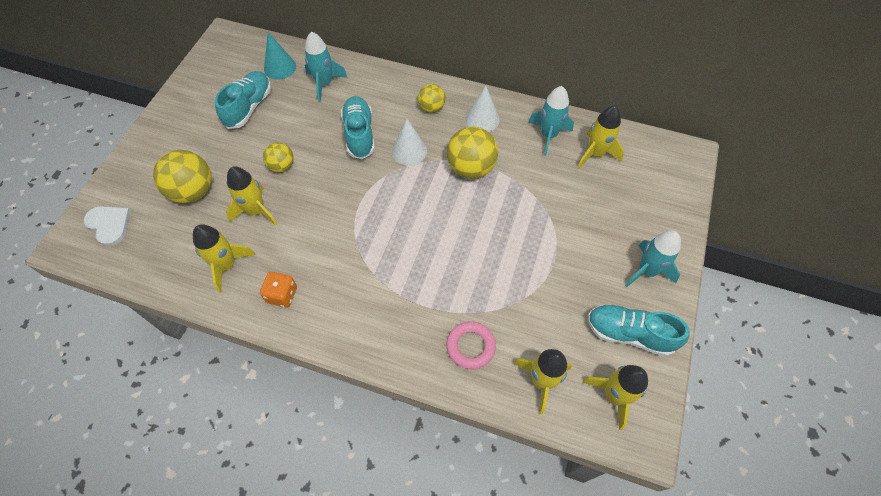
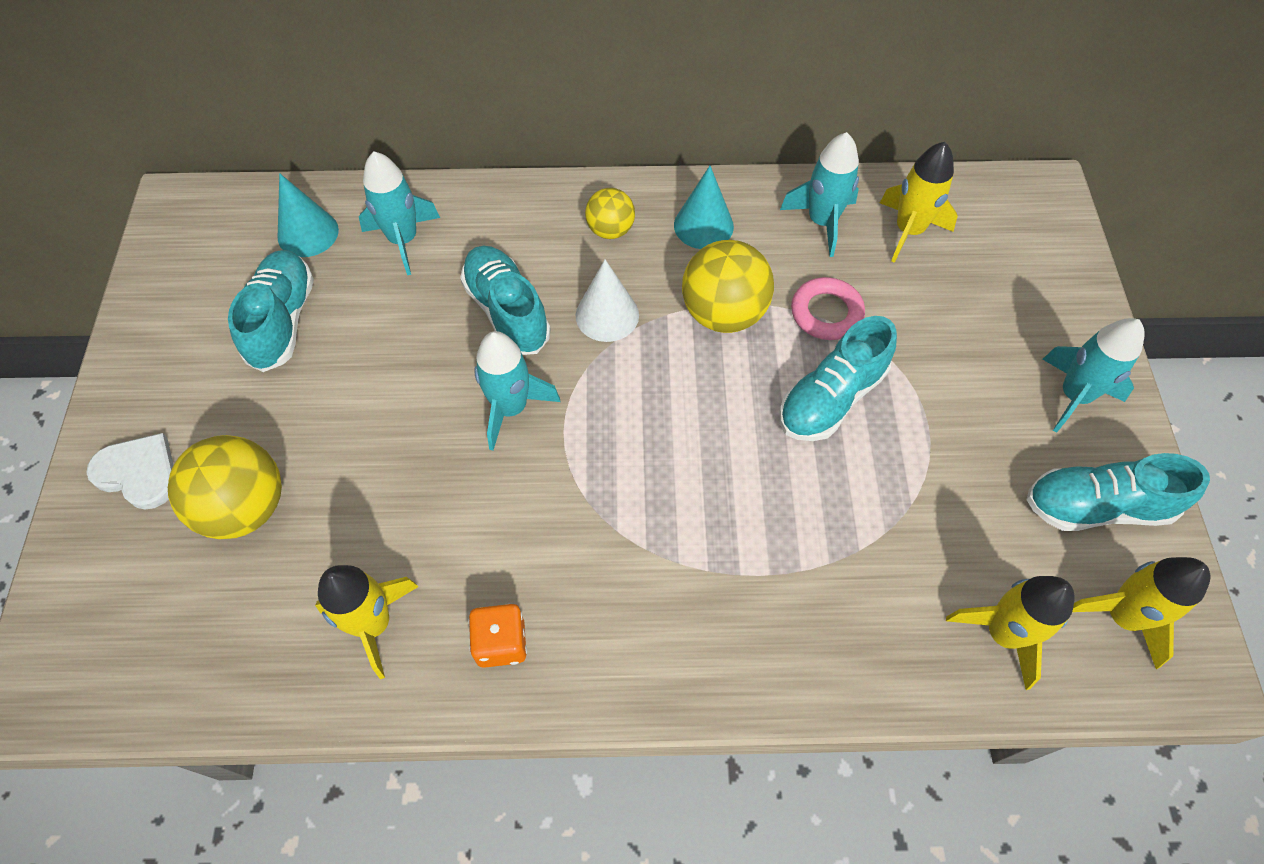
camera: 20 degrees left, 0 degrees up
(109, 225) = (106, 625): white heart -> white heart (139, 473)
(256, 211) = (383, 506): yellow rocket -> none
(282, 166) = (393, 409): yellow ball -> none
(339, 183) = (511, 408): none -> turquoise rocket
(470, 346) = (865, 617): pink ring -> pink ring (826, 313)
(482, 119) = (703, 225): white cone -> turquoise cone
(508, 229) = (831, 398): none -> turquoise shoe

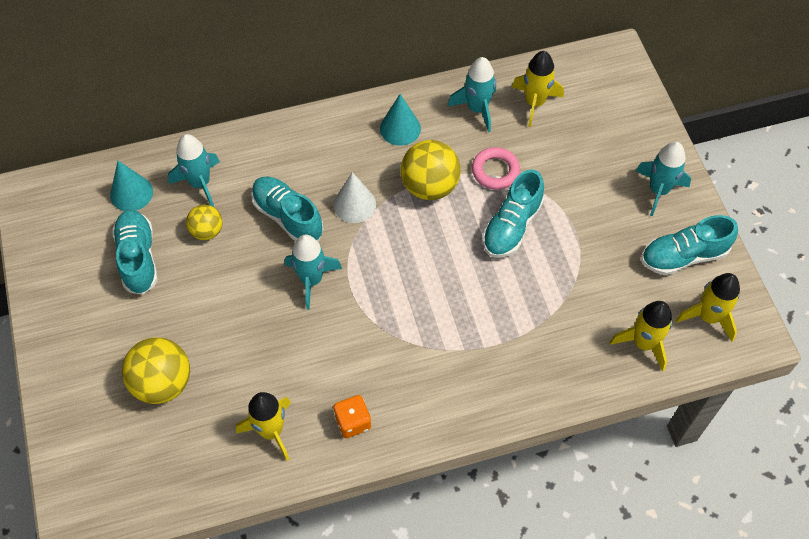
camera: 15 degrees left, 0 degrees up
(139, 473) = (83, 378): white heart -> none
(610, 230) = (339, 145): yellow ball -> yellow ball (207, 231)

